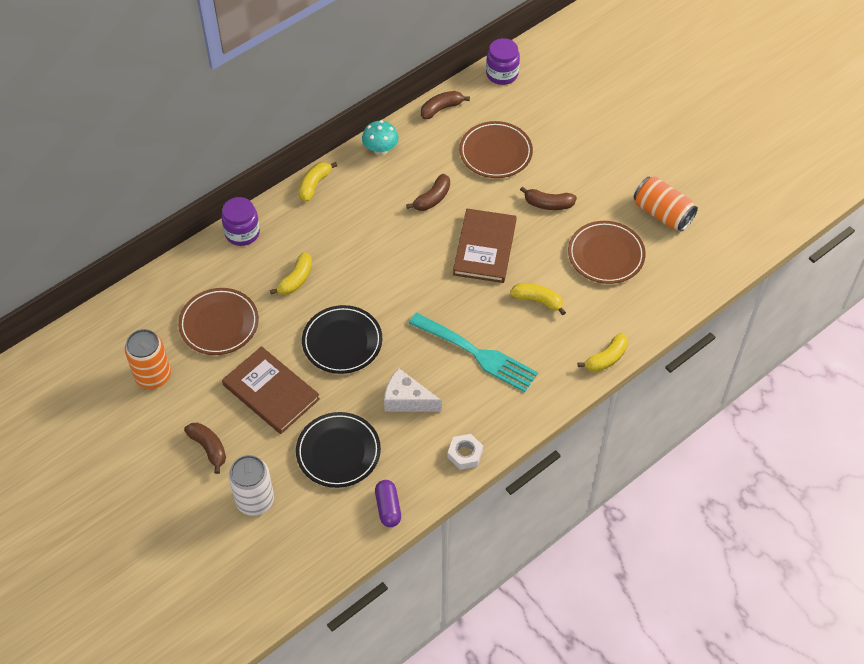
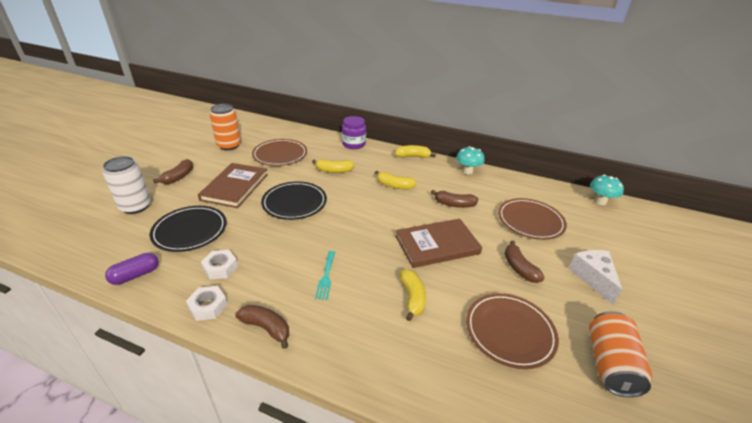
camera: 60 degrees right, 20 degrees down
(407, 400) = (255, 251): white cheese -> white cheese (593, 278)
(417, 435) = (220, 268): none -> white nut
(441, 109) = (532, 185): brown banana -> brown banana (266, 328)
(477, 354) = (326, 277): turquoise fork -> turquoise fork, size x0.48
(502, 74) = (600, 202): purple jar -> turquoise mushroom
(606, 358) = (382, 384): yellow banana -> yellow banana (394, 185)

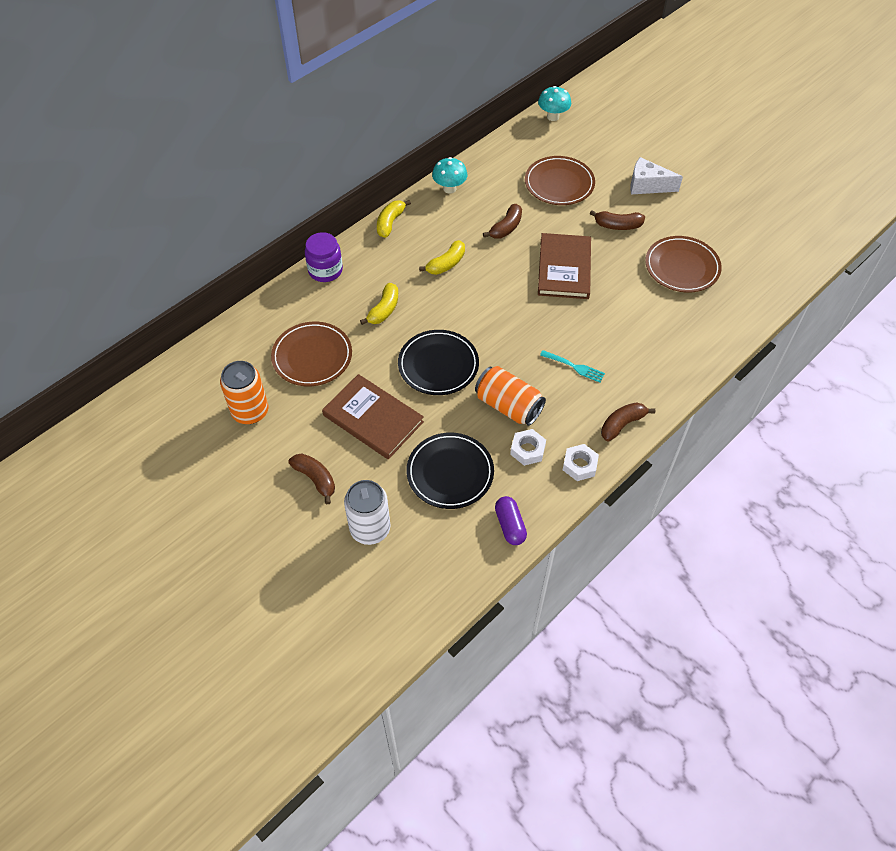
camera: 65 degrees left, 20 degrees up
(412, 298) = (624, 313): yellow banana -> none
(610, 364) = (727, 227): orange can -> orange can (508, 406)

